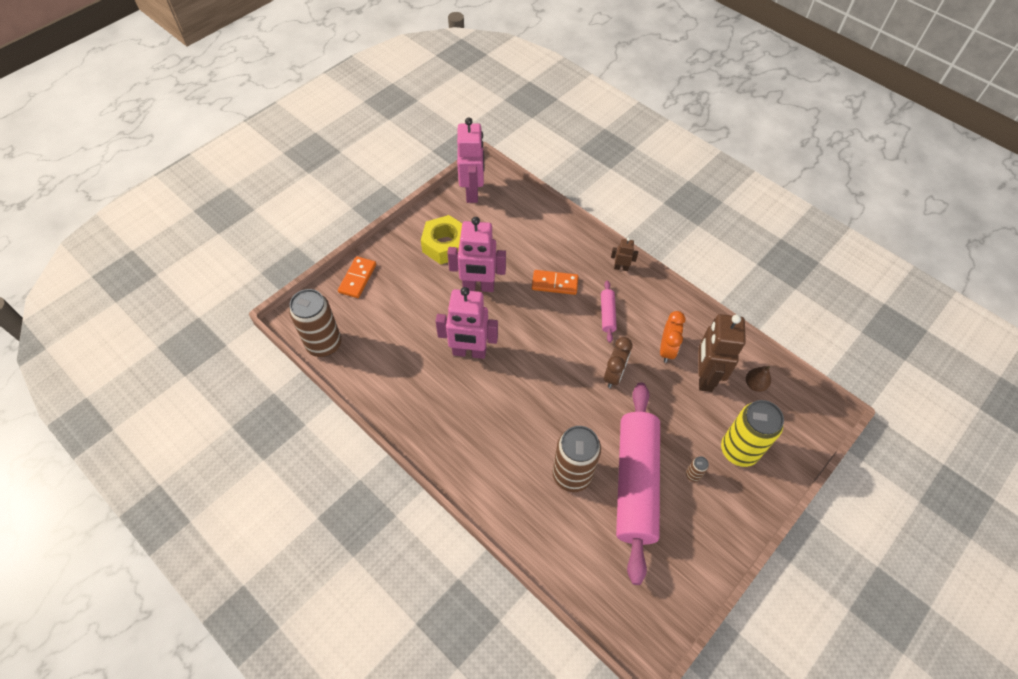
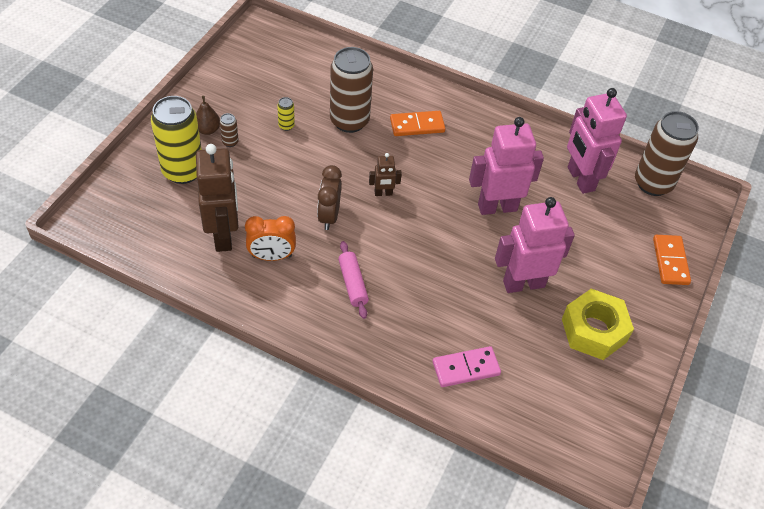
camera: 160 degrees right, 5 degrees down
(472, 192) = (603, 427): pink robot -> pink robot (580, 179)
(544, 241) = (466, 368): none -> pink domino
(554, 284) = (431, 309): orange domino -> orange domino (417, 125)
(621, 268) = (349, 352): brown robot -> brown robot (383, 193)
(636, 483) = (286, 126): pink rolling pin -> yellow can
(667, 350) = (272, 256): orange clock -> orange clock turned 90 degrees counterclockwise
(754, 384) = (163, 239): brown pear -> brown pear (207, 130)

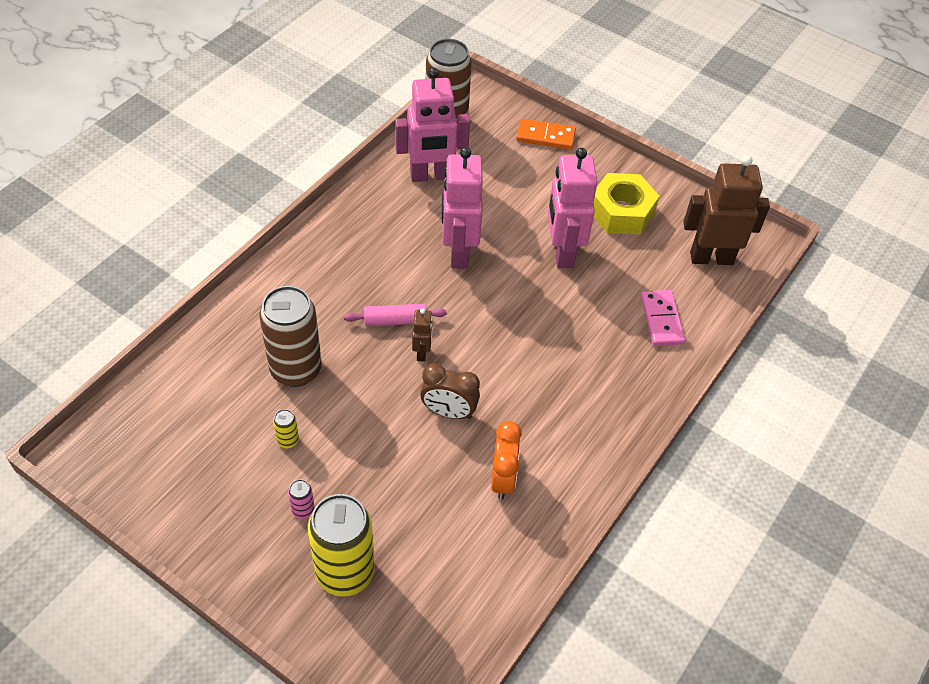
camera: 80 degrees left, 0 degrees up
(207, 130) = (273, 537): brown pear -> none
(223, 235) = (464, 530): brown robot -> brown robot (711, 258)
(230, 142) = (303, 510): brown can -> pink can
(353, 283) = (550, 401): pink rolling pin -> pink rolling pin (395, 320)
(417, 125) = (319, 302): orange domino -> none

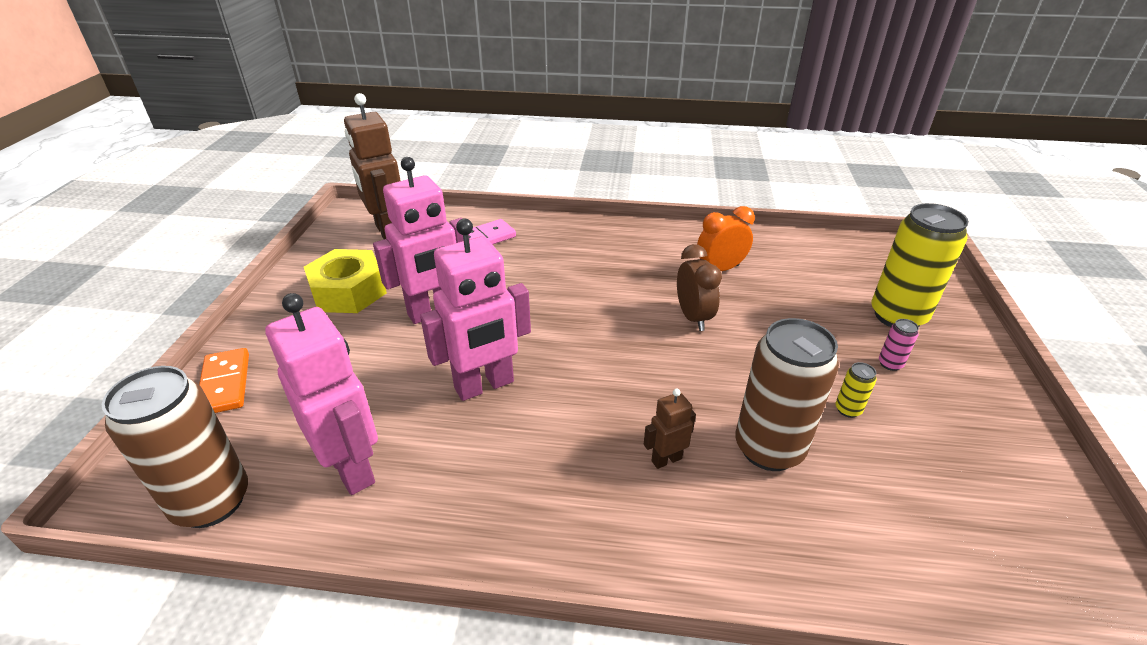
camera: 115 degrees left, 15 degrees down
(395, 320) = (625, 396): pink rolling pin -> none
(422, 353) = (647, 359): brown robot -> brown robot (666, 459)

